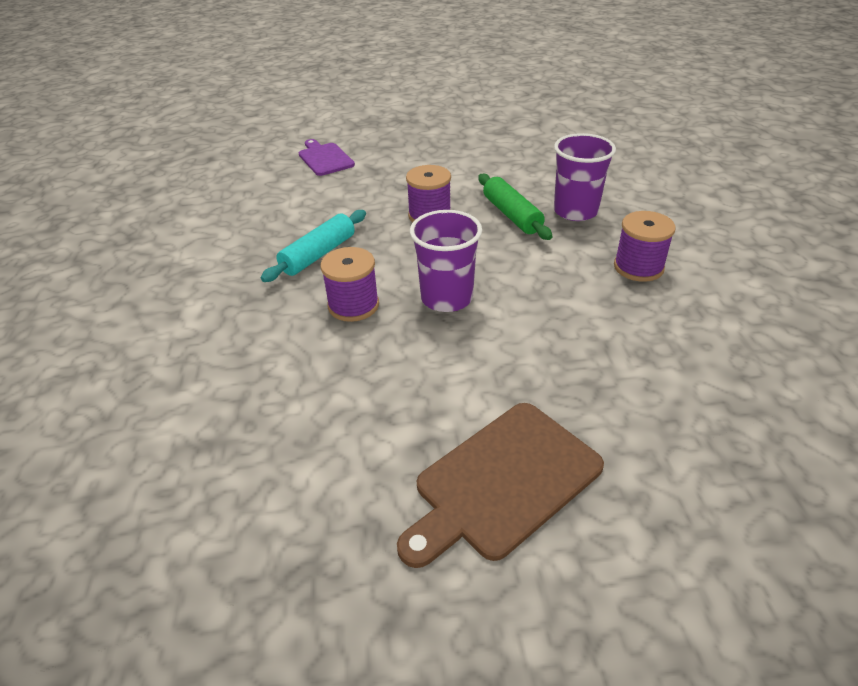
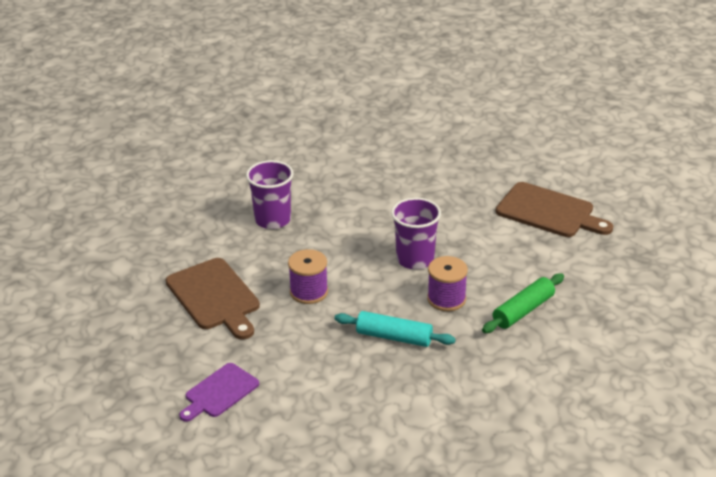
camera: 110 degrees left, 5 degrees down
(454, 167) = (214, 297): none -> brown cutting board
(511, 215) = (291, 249): green rolling pin -> green rolling pin (523, 311)
(638, 267) = (339, 187): purple spool -> none

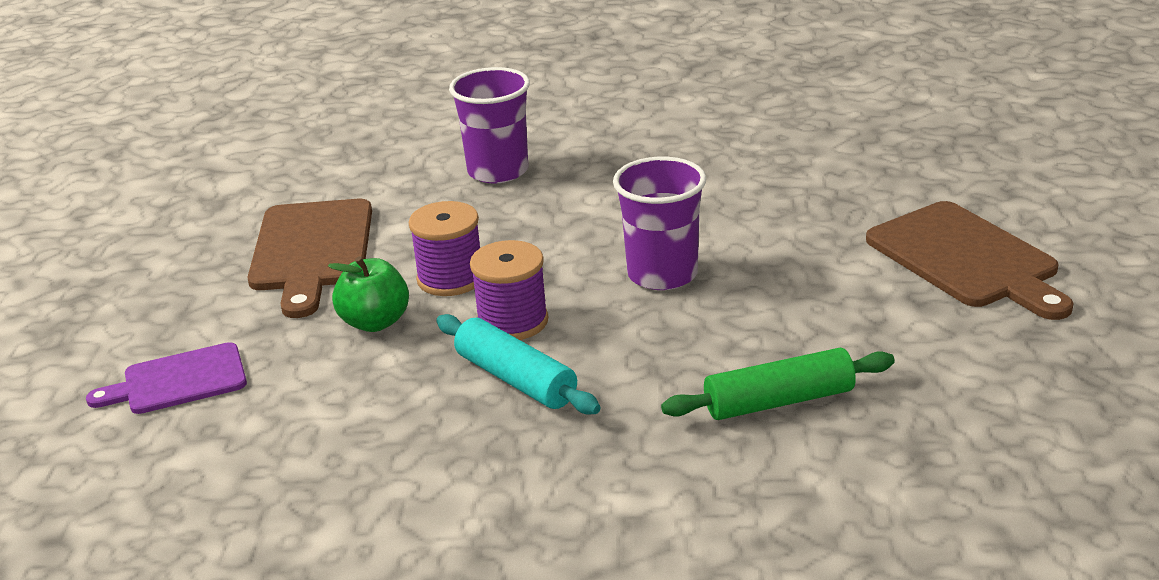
camera: 30 degrees right, 5 degrees down
(293, 328) = (375, 322): none -> green apple
(446, 299) = (659, 346): purple spool -> purple spool (512, 321)

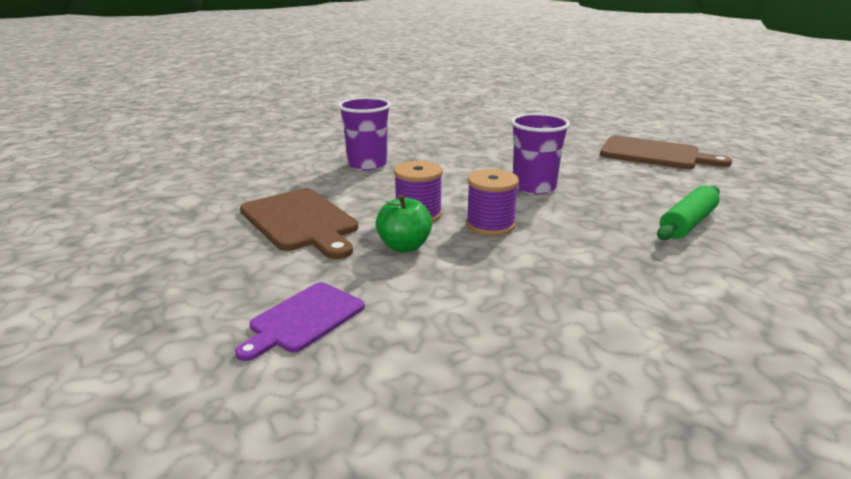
camera: 35 degrees left, 5 degrees down
(516, 379) = (541, 251): turquoise rolling pin -> none

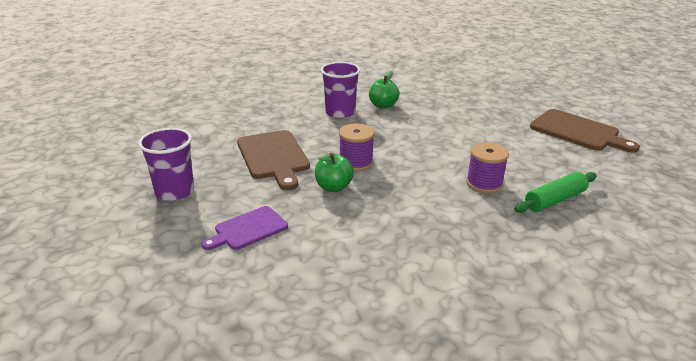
camera: 15 degrees right, 5 degrees up
(417, 152) = (383, 105): none -> green apple
(490, 225) = (402, 179): purple spool -> purple spool (484, 183)
(534, 187) = (455, 150): purple cup -> purple cup (174, 192)

